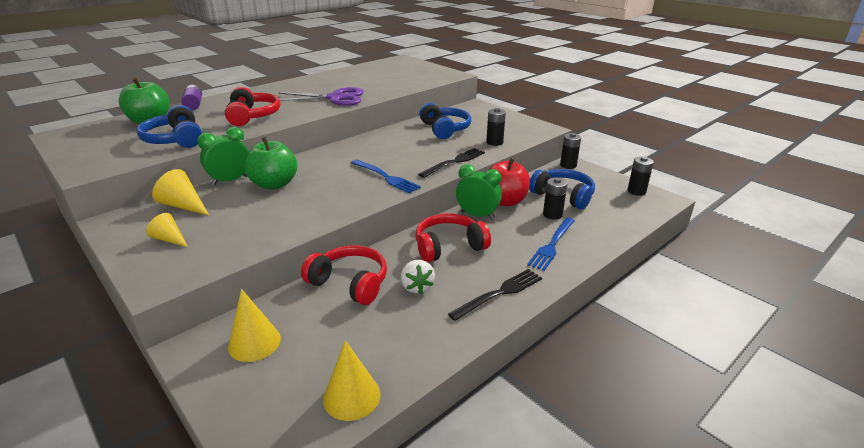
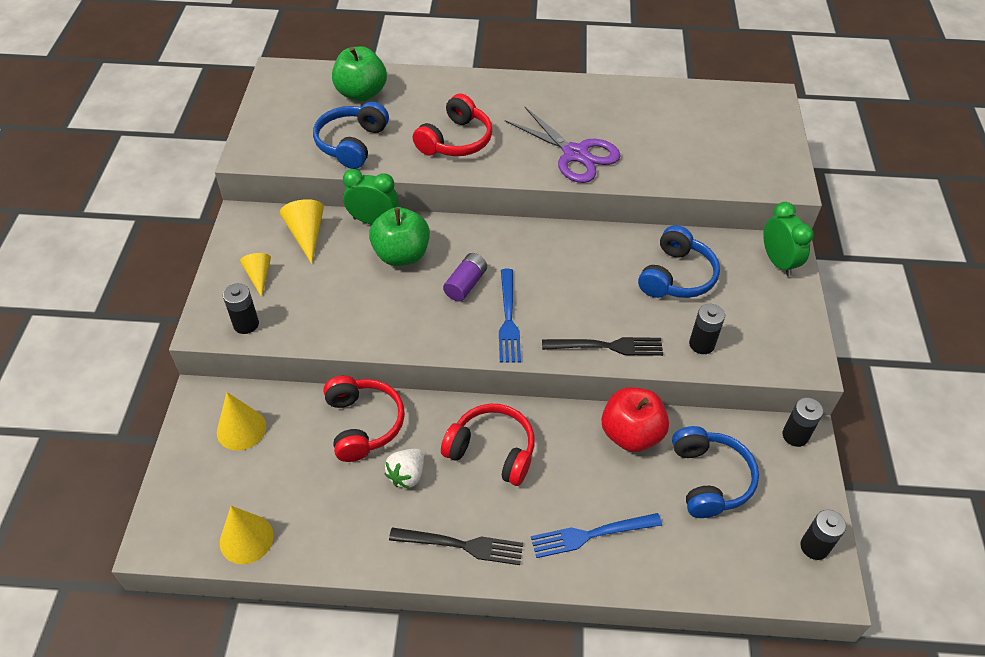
camera: 45 degrees right, 20 degrees up
(194, 105) = (426, 80): purple battery -> purple battery (465, 284)
(477, 215) = (573, 431): green clock -> green clock (778, 262)
(552, 214) = (654, 496): black battery -> black battery (246, 324)

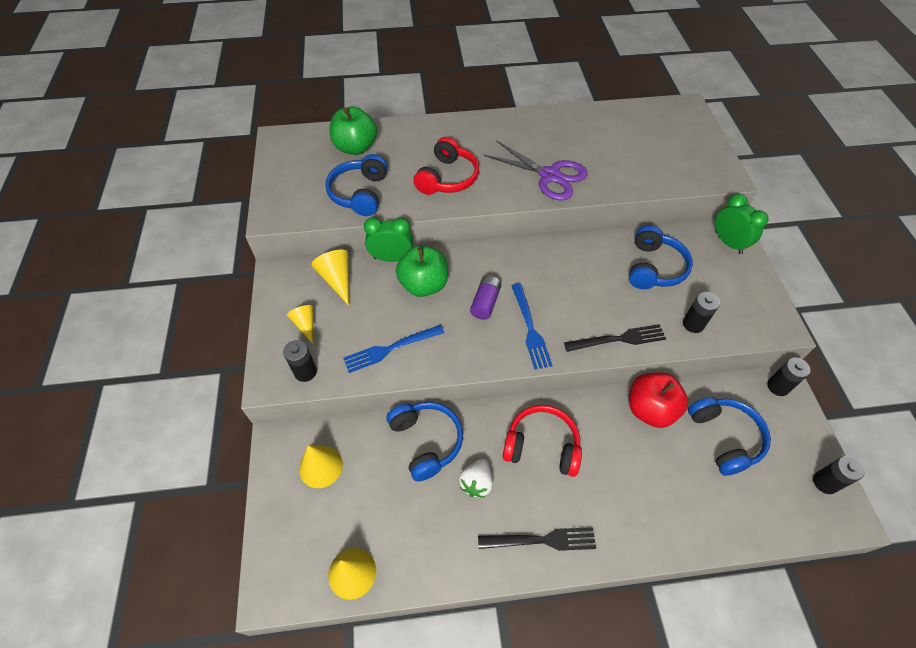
camera: 10 degrees left, 5 degrees up
(363, 424) = (426, 441): red headphones -> blue headphones
(590, 535) = (645, 508): blue fork -> blue fork (390, 349)

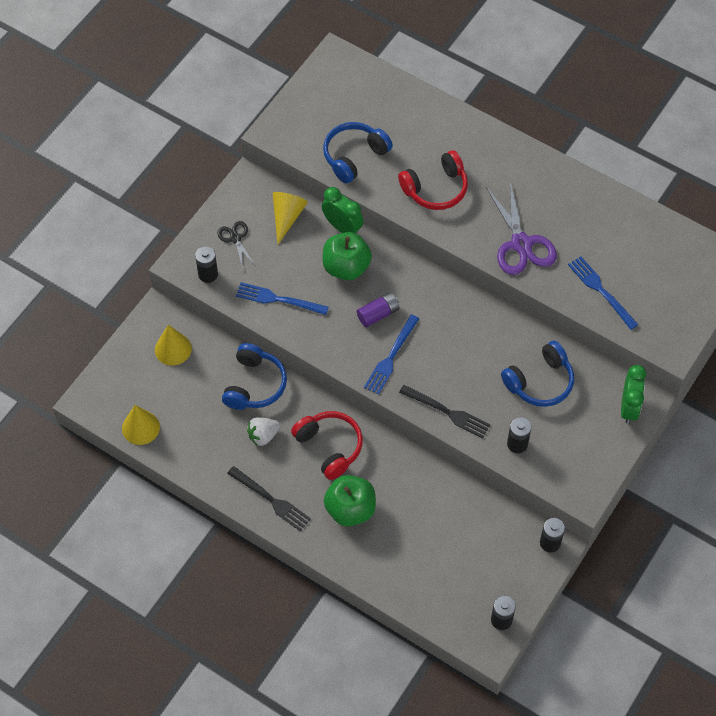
camera: 40 degrees right, 5 degrees up
(305, 324) = (235, 238): yellow cone -> black scissors
(355, 147) = (389, 108): green apple -> green apple (350, 509)
(637, 171) = (600, 290): none -> blue fork
(650, 409) = (433, 483): red apple -> none
(724, 438) = (465, 541): blue headphones -> none

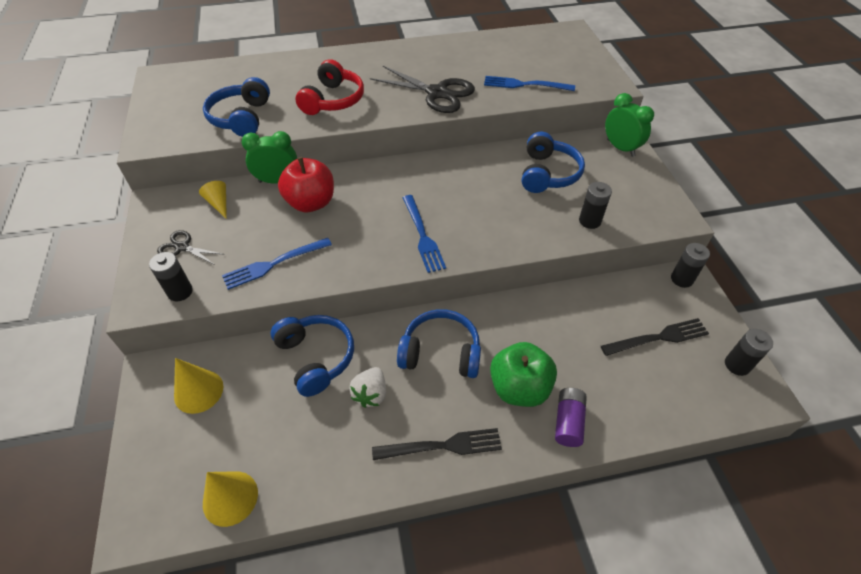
camera: 45 degrees left, 10 degrees down
(287, 217) = (219, 203): yellow cone -> yellow cone, size x0.67
(329, 447) = (440, 352): red headphones -> blue headphones
(346, 267) = (311, 203): green apple -> red apple
(378, 314) = (375, 215): purple battery -> purple battery (568, 422)
(448, 412) = (515, 239): black fork -> black fork (659, 337)
(521, 244) = (437, 93): purple scissors -> black scissors

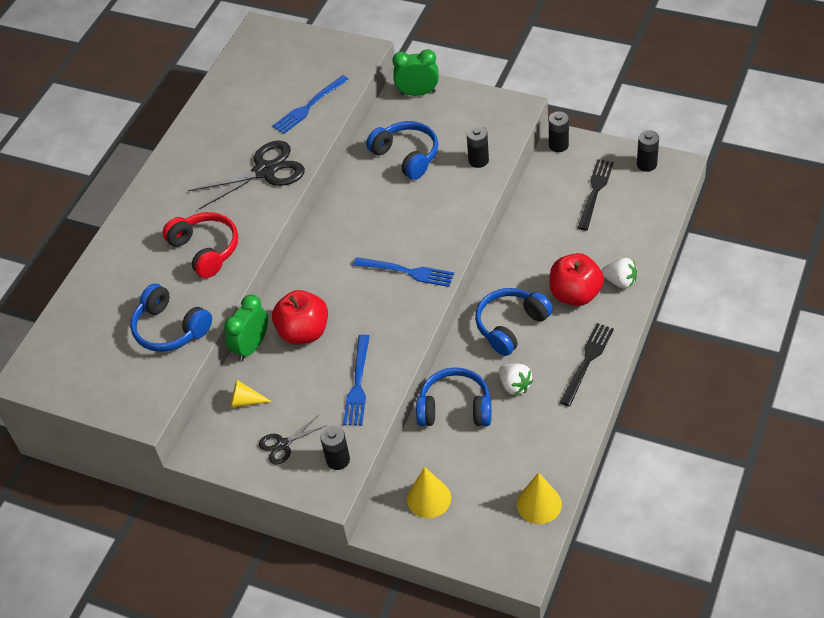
camera: 50 degrees left, 0 degrees up
(519, 388) = (575, 294): green apple -> red apple
(568, 422) = (620, 281): purple battery -> white strawberry

